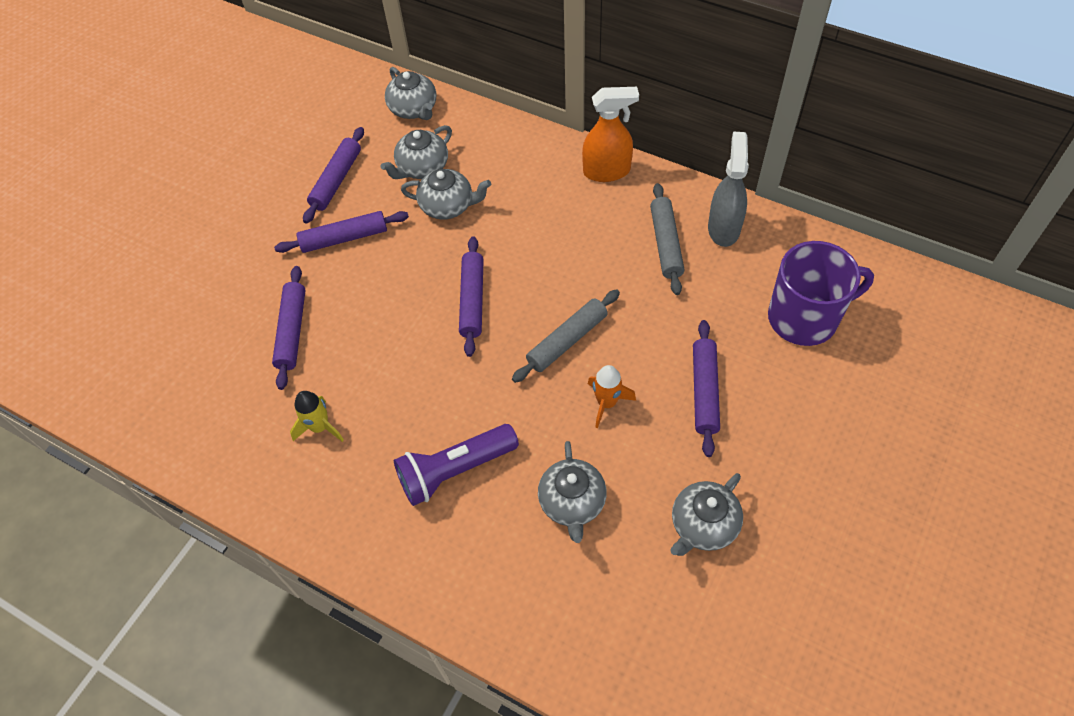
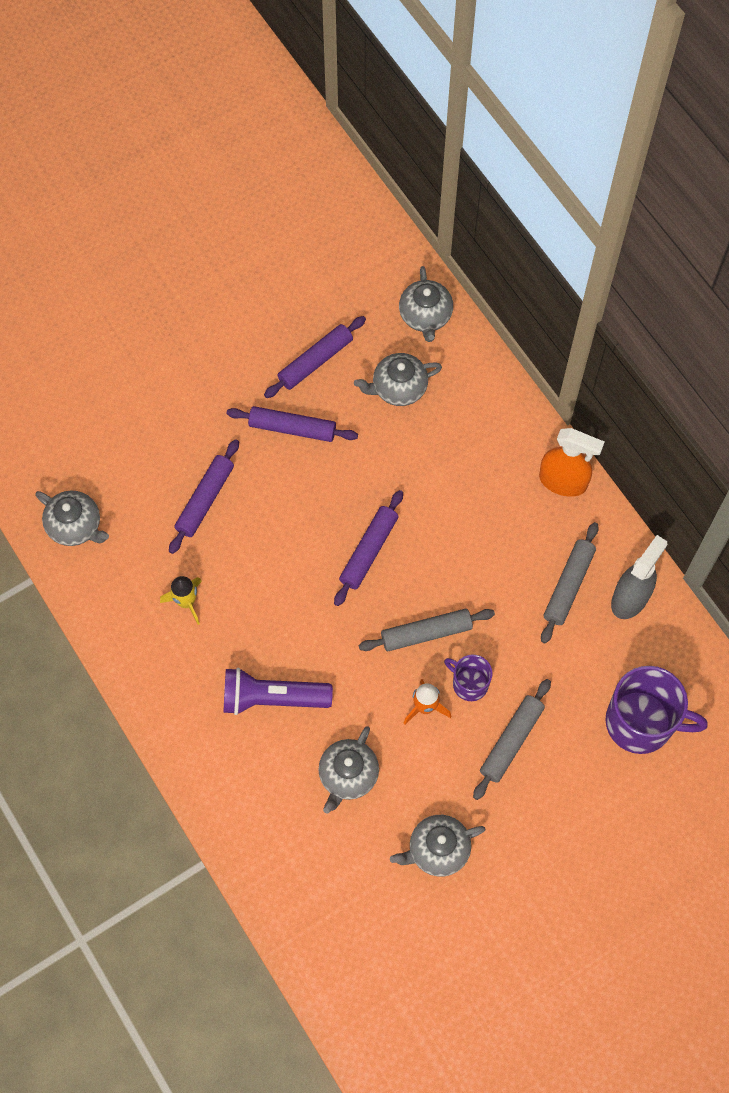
camera: 25 degrees right, 10 degrees up
(448, 206) = (399, 442): grey teapot -> grey teapot (75, 526)
(633, 362) = (469, 683): none -> purple mug
(704, 391) = (511, 741): purple rolling pin -> grey rolling pin

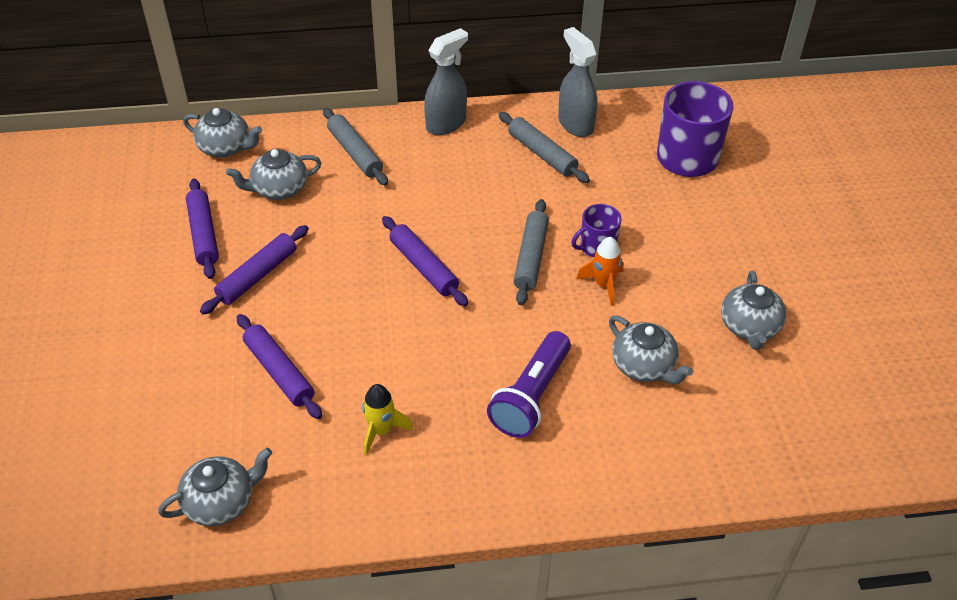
camera: 65 degrees left, 20 degrees down
(398, 388) = (279, 189): grey teapot -> grey teapot turned 60 degrees clockwise
(511, 741) = (666, 239): grey rolling pin -> grey rolling pin (355, 153)
(563, 481) = (446, 124): orange spray bottle -> grey spray bottle

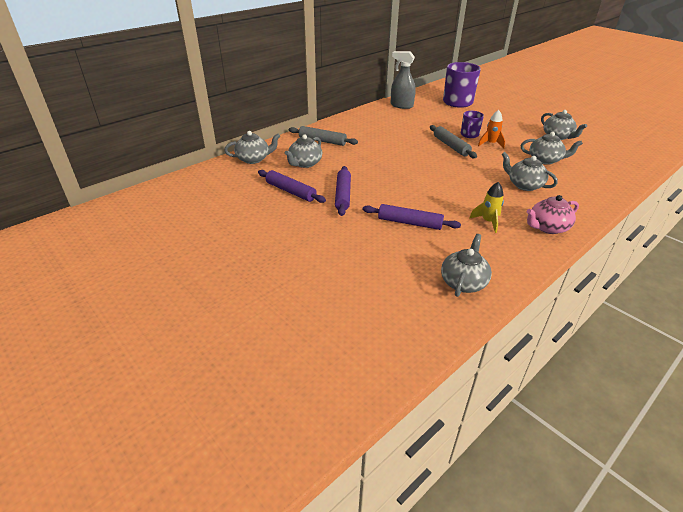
camera: 35 degrees left, 10 degrees down
(423, 267) = (414, 164): purple rolling pin -> none
(446, 124) = (348, 120): grey spray bottle -> none
(448, 490) = (547, 227): none -> pink teapot
(531, 396) = (524, 185): purple flashlight -> grey teapot
(542, 154) = (403, 117): grey rolling pin -> none

